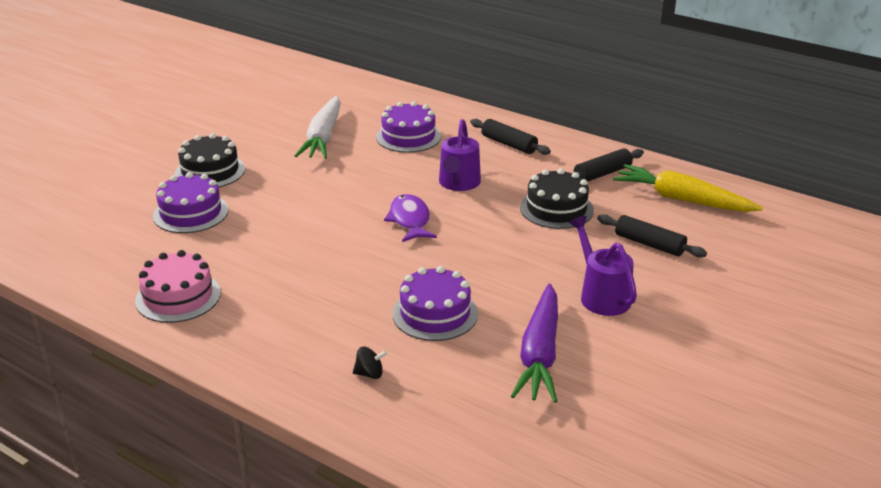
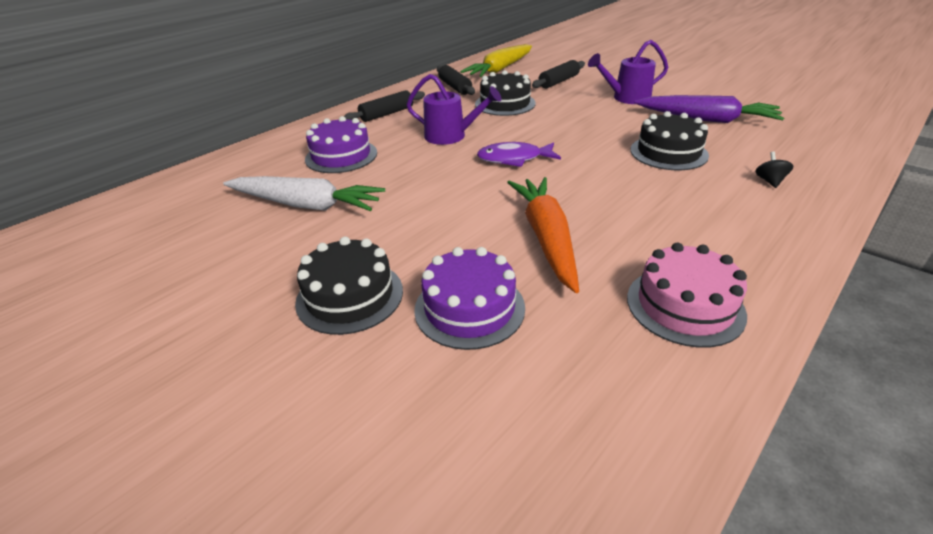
camera: 80 degrees left, 5 degrees up
(269, 240) = (546, 238): none -> orange carrot
(435, 314) = (668, 152): purple cake -> black cake

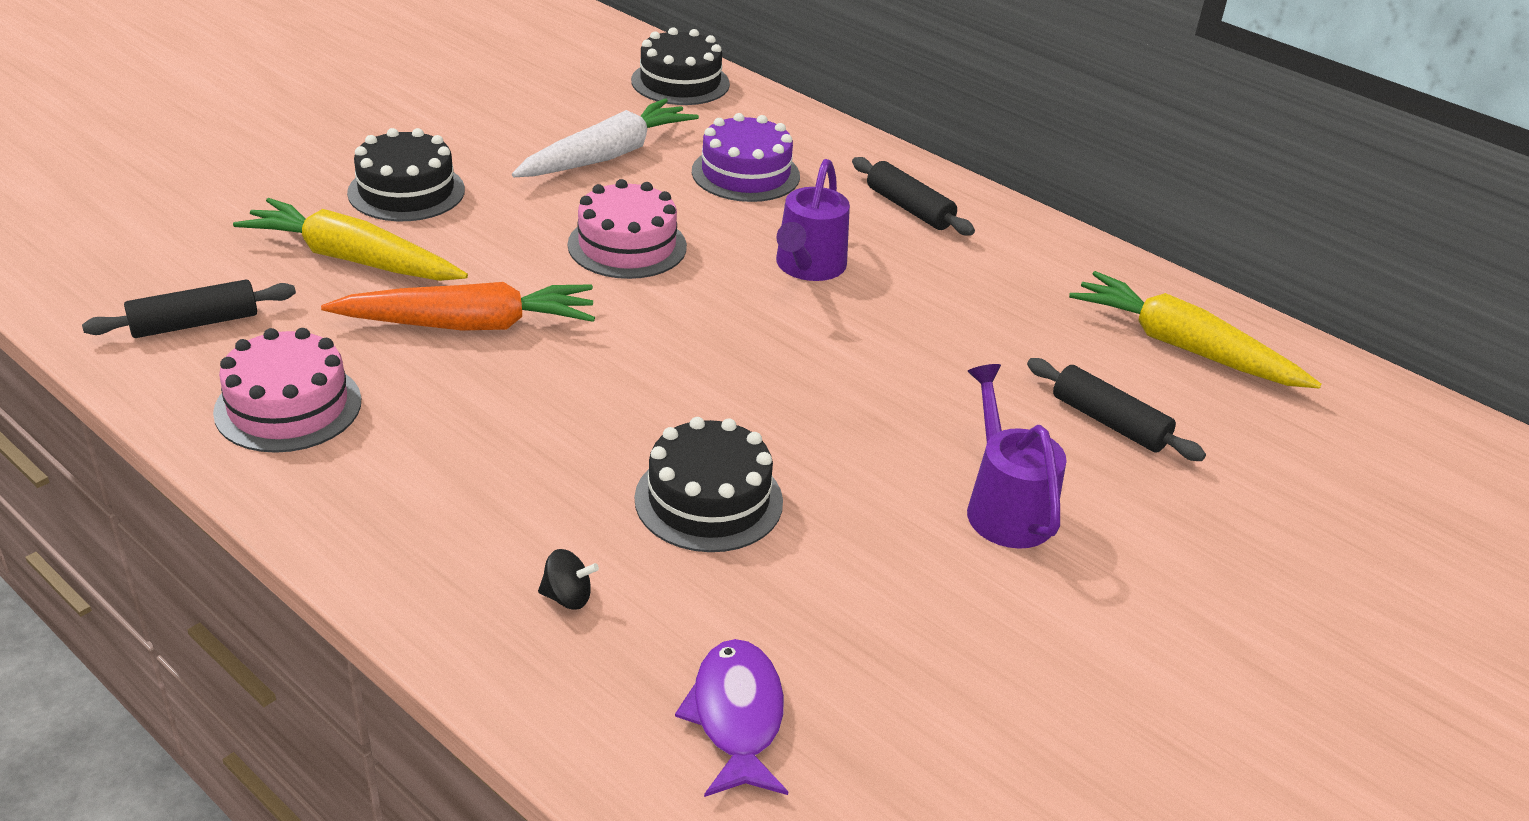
camera: 85 degrees right, 0 degrees up
(305, 205) = (606, 156): white carrot -> white carrot turned 150 degrees counterclockwise
(433, 188) = (627, 245): none -> pink cake
(455, 87) = (1055, 282): black rolling pin -> black rolling pin (195, 323)
(469, 308) = (353, 260): purple cake -> yellow carrot
(505, 104) = (963, 335): black cake -> black cake (680, 82)
(514, 159) = (710, 322): purple fish -> purple fish (736, 717)
(706, 119) = (872, 602): purple carrot -> none

